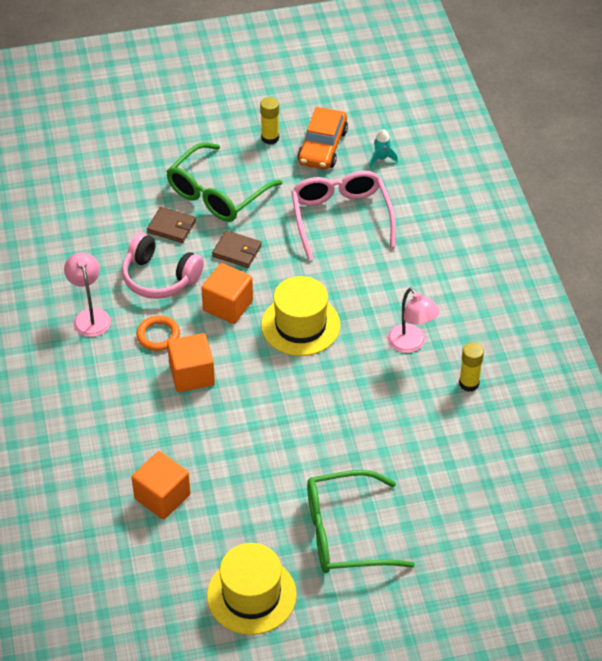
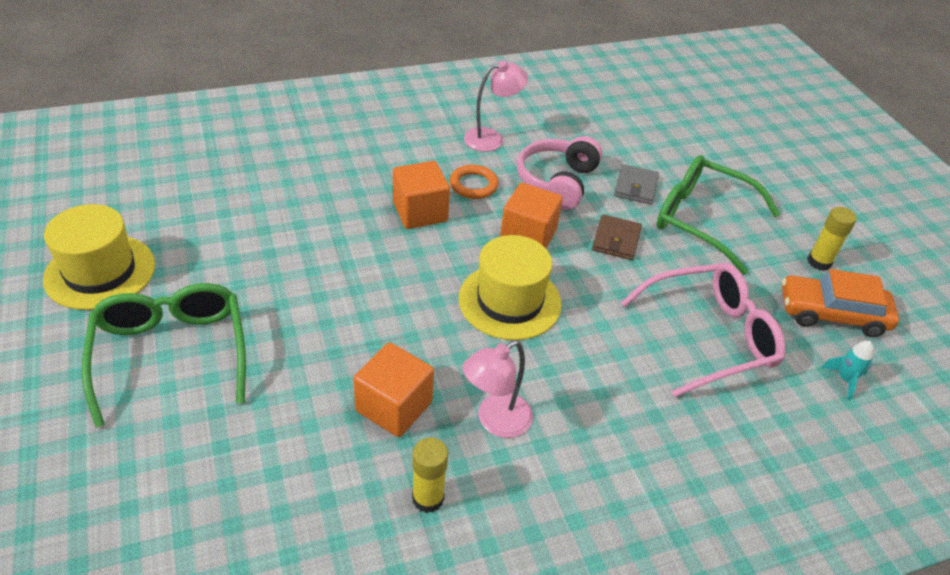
camera: 80 degrees right, 5 degrees down
(162, 496) = (250, 198): orange cube -> orange cube (394, 406)
(171, 227) = (635, 187): brown wallet -> grey wallet

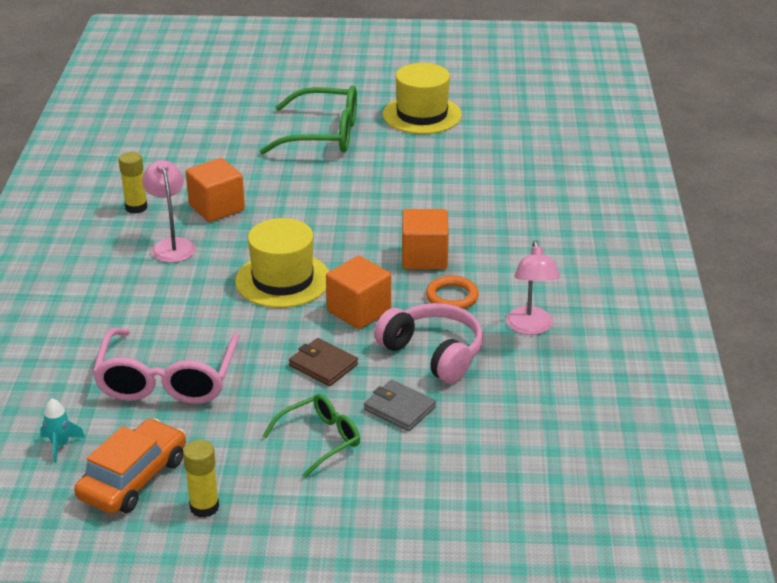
camera: 115 degrees right, 10 degrees down
(702, 220) = (320, 440): green glasses -> green glasses, size x0.59

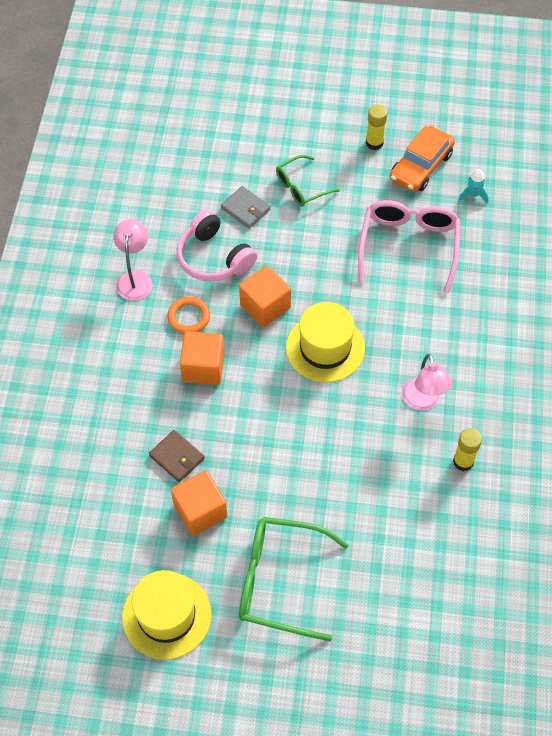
camera: 175 degrees left, 25 degrees up
(216, 208) = (387, 455): orange cube -> orange cube (200, 511)
(323, 365) = (296, 252): brown wallet -> brown wallet (177, 457)

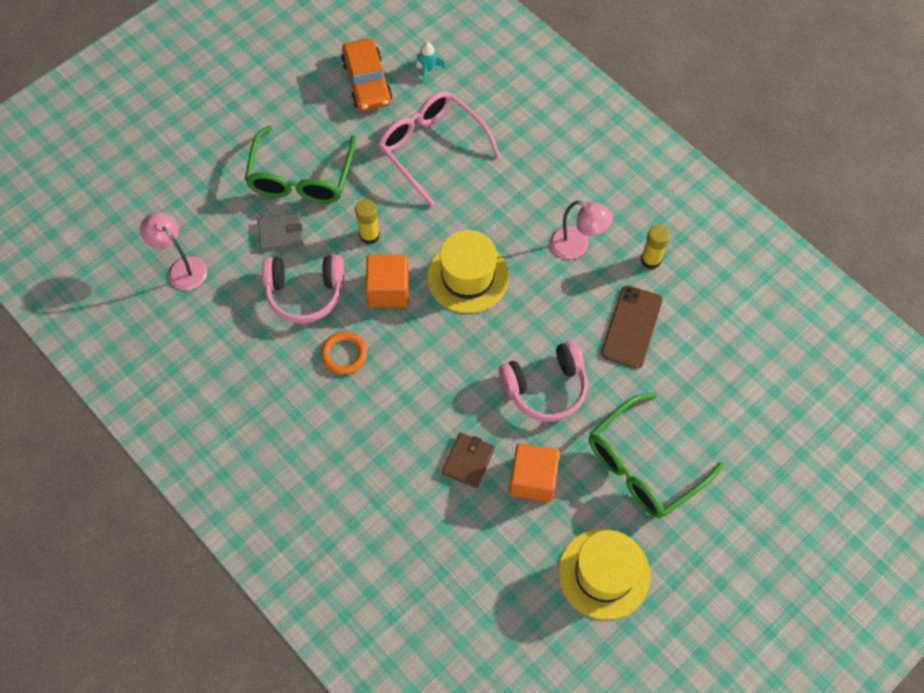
camera: 50 degrees left, 5 degrees up
(135, 278) = (266, 367): pink lamp -> pink lamp (182, 268)
(177, 457) = (468, 461): brown wallet -> brown wallet turned 60 degrees counterclockwise
(203, 367) = (403, 379): orange cube -> none
(283, 466) = (545, 387): none -> pink headphones
(301, 187) = (301, 177): green glasses -> green glasses, size x1.71
(374, 143) = (312, 95): yellow glue stick -> yellow glue stick (369, 235)
(391, 489) = (631, 327): none -> brown phone

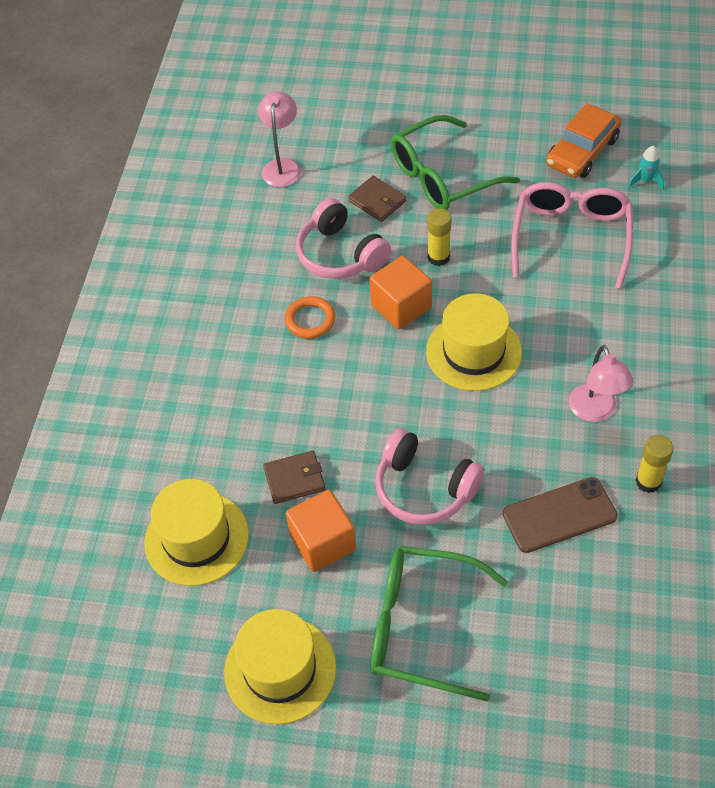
camera: 55 degrees right, 10 degrees down
(281, 233) = (377, 201): grey wallet -> brown wallet
(460, 558) = (196, 538): none -> yellow hat

